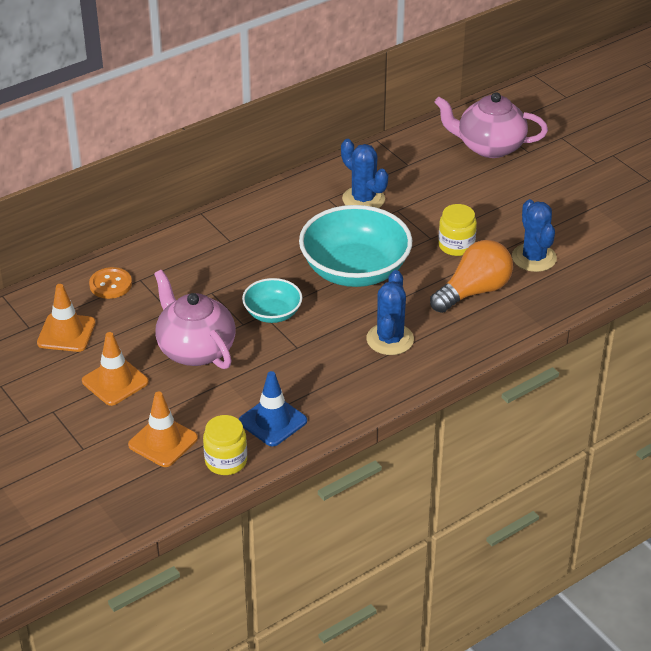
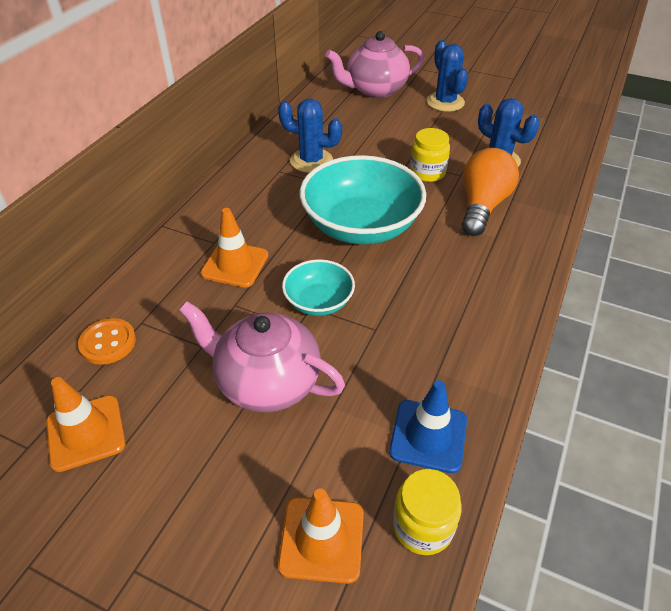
camera: 30 degrees left, 5 degrees up
(115, 382) = (196, 475): orange traffic cone -> orange traffic cone (235, 264)
(390, 339) = (457, 281): blue cactus -> blue cactus (445, 102)

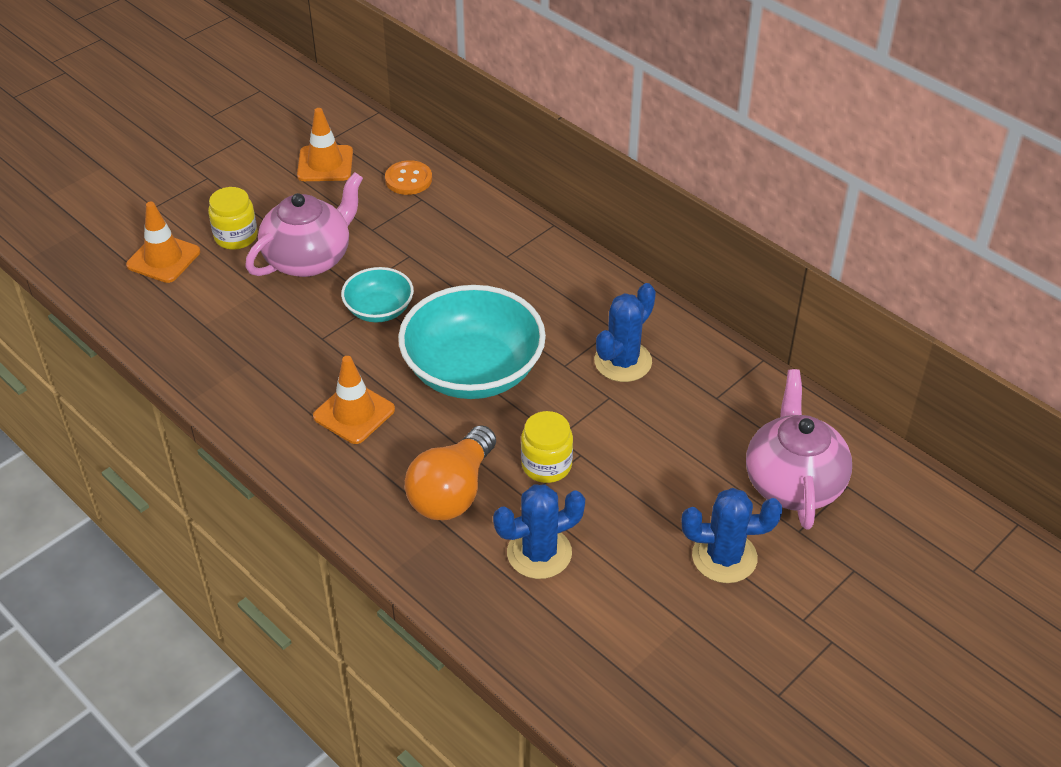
camera: 110 degrees right, 0 degrees up
(235, 264) = (464, 265): orange traffic cone -> orange traffic cone (354, 413)
(422, 526) = (134, 308): yellow jar -> yellow jar (236, 237)
(428, 436) = (196, 335): blue traffic cone -> none
(482, 206) = (452, 492): orange light bulb -> orange light bulb turned 75 degrees clockwise

